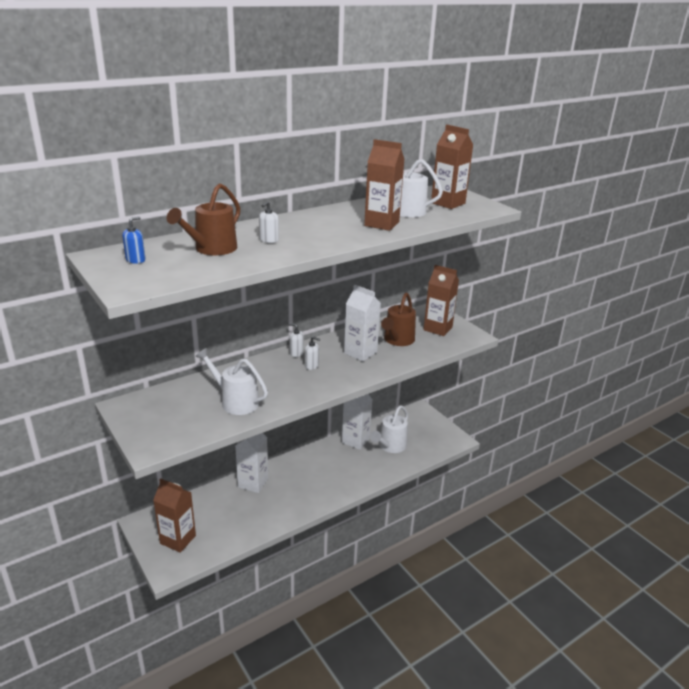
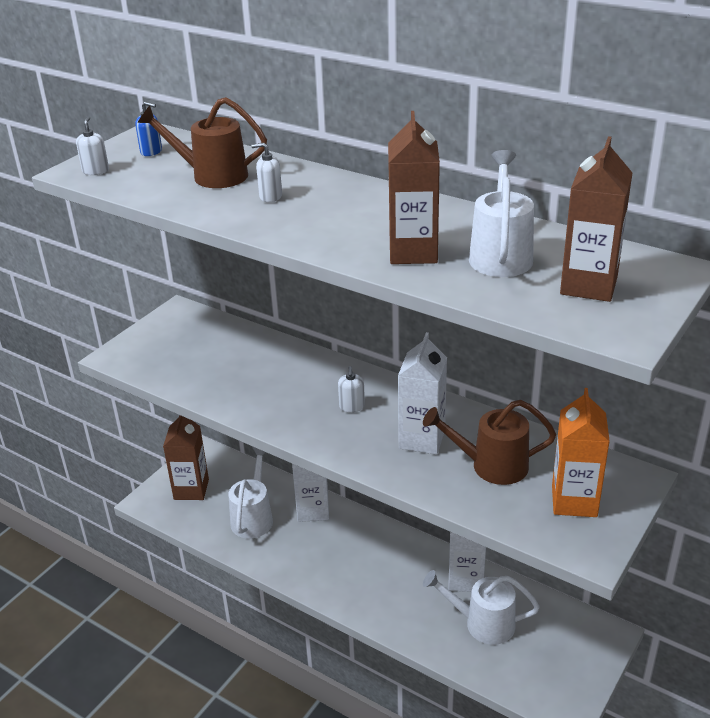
camera: 70 degrees right, 5 degrees up
(235, 401) = (230, 376): white watering can -> white watering can (253, 517)
(296, 353) = (373, 384): white soap dispenser -> white soap dispenser (96, 171)
(438, 328) = (574, 501): brown carton -> orange carton

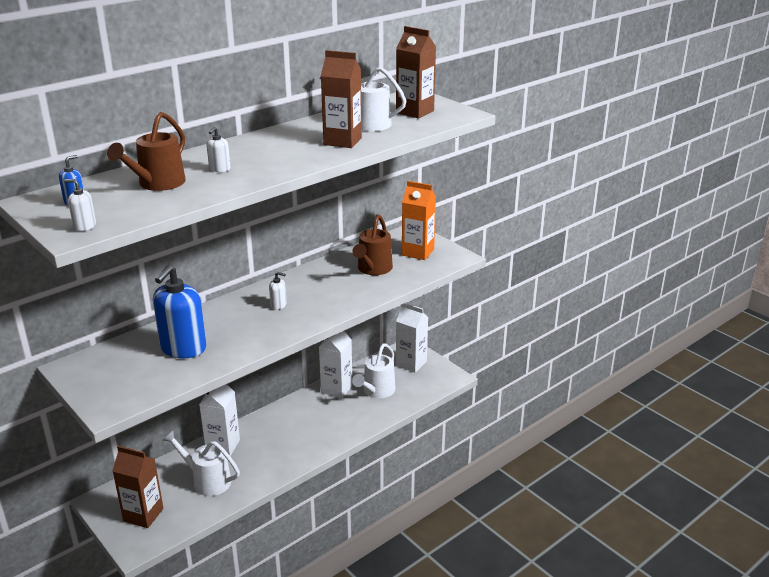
camera: 75 degrees left, 5 degrees down
(232, 366) = (183, 348): none -> blue soap dispenser
(422, 439) = (332, 286): white carton -> white carton (411, 363)

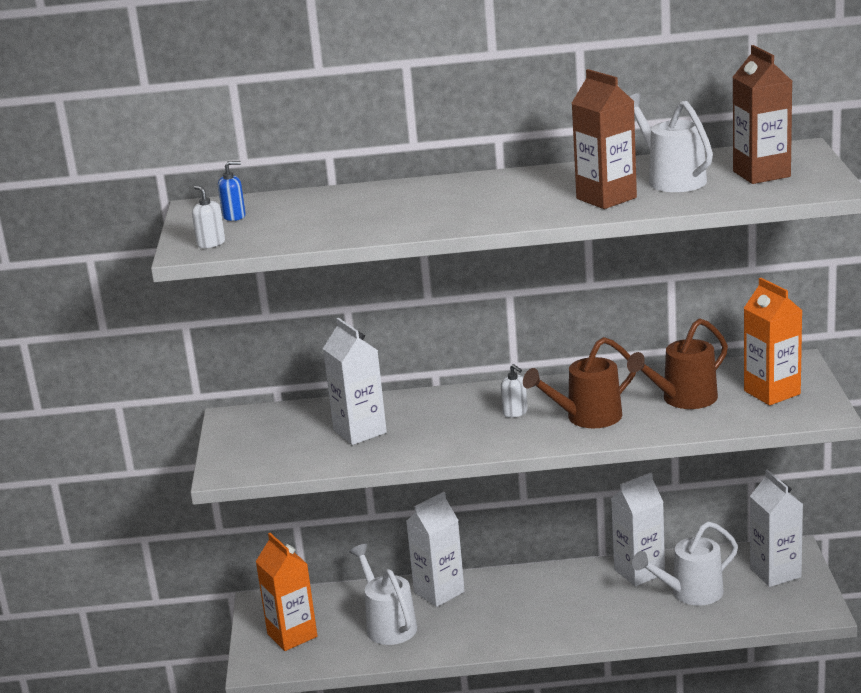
camera: 40 degrees right, 5 degrees down
(143, 515) = (292, 635): brown carton -> orange carton
(157, 184) = (334, 212): brown watering can -> brown watering can (586, 418)
(183, 348) = (360, 431): blue soap dispenser -> white carton
(219, 169) = (419, 207): white soap dispenser -> none

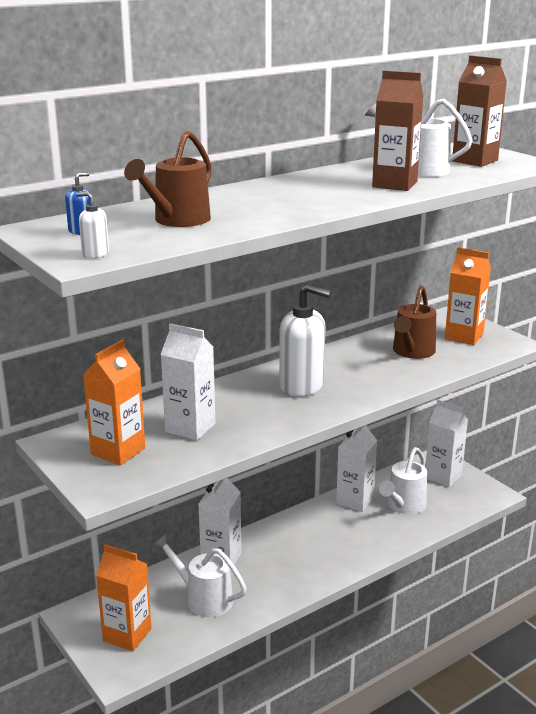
camera: 35 degrees left, 0 degrees up
(275, 439) = (118, 451): none -> orange carton
(515, 412) = (302, 386): white soap dispenser -> white soap dispenser, size x2.32
(586, 418) = (361, 379): brown watering can -> brown watering can (177, 221)

